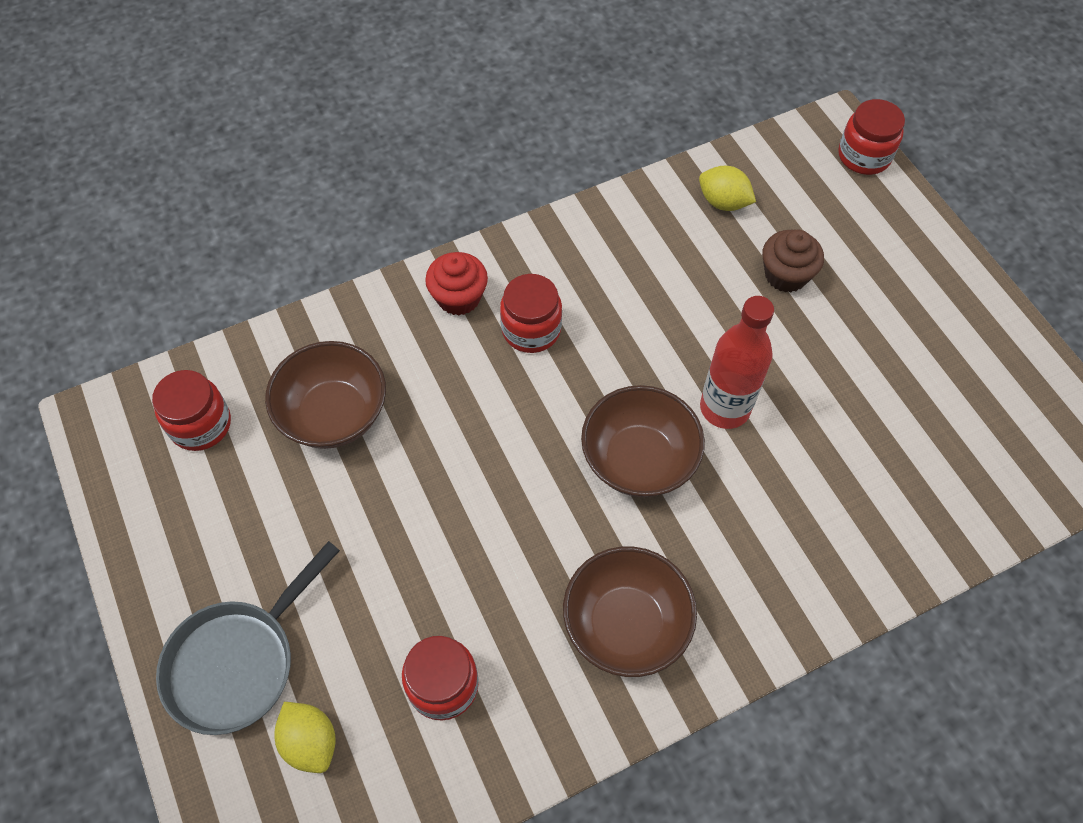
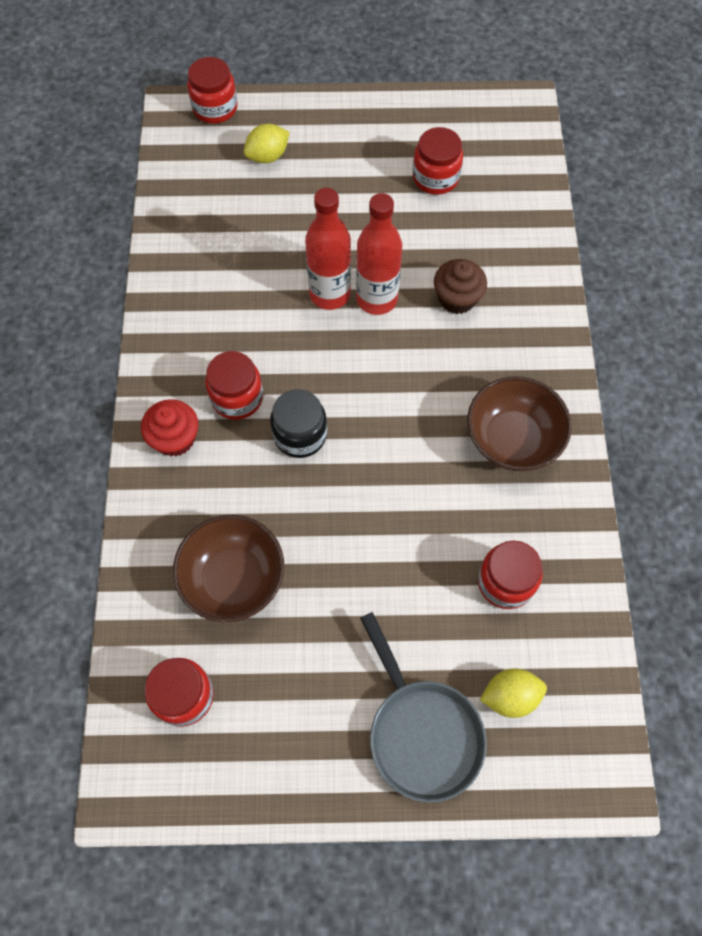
camera: 65 degrees left, 5 degrees up
(519, 404) = (300, 435): none -> black jar
(638, 459) = (389, 373): brown bowl -> none
(702, 360) = (330, 294): none -> red bottle
(723, 202) = (199, 215): yellow lemon -> yellow lemon (268, 156)
(786, 275) = (288, 207): brown cupcake -> brown cupcake (457, 298)
(928, 401) = (435, 177): none -> red jar

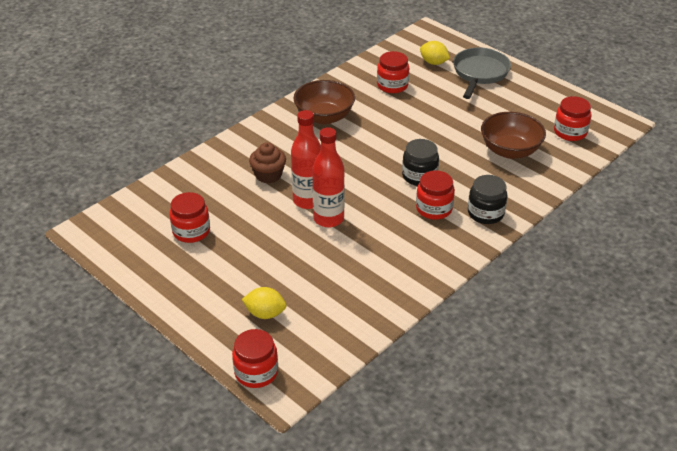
camera: 135 degrees left, 25 degrees down
(175, 438) = (485, 213): red cupcake -> black jar

